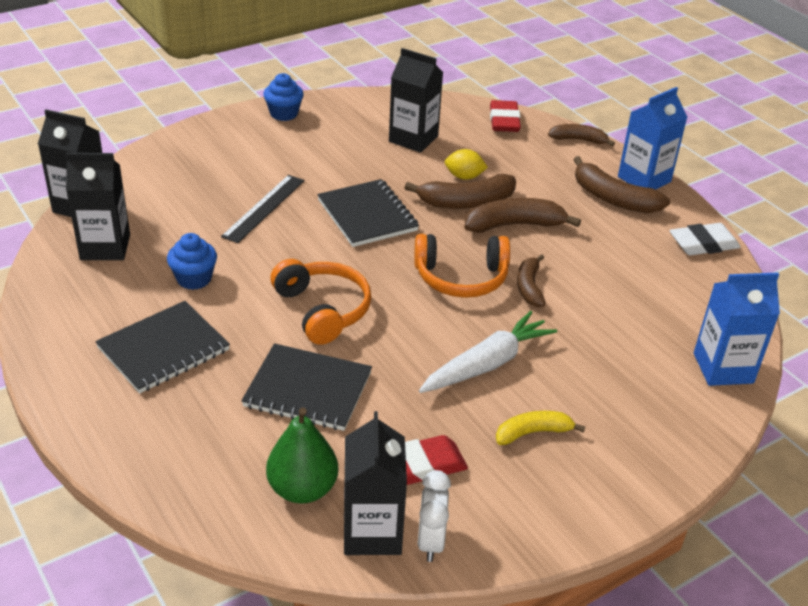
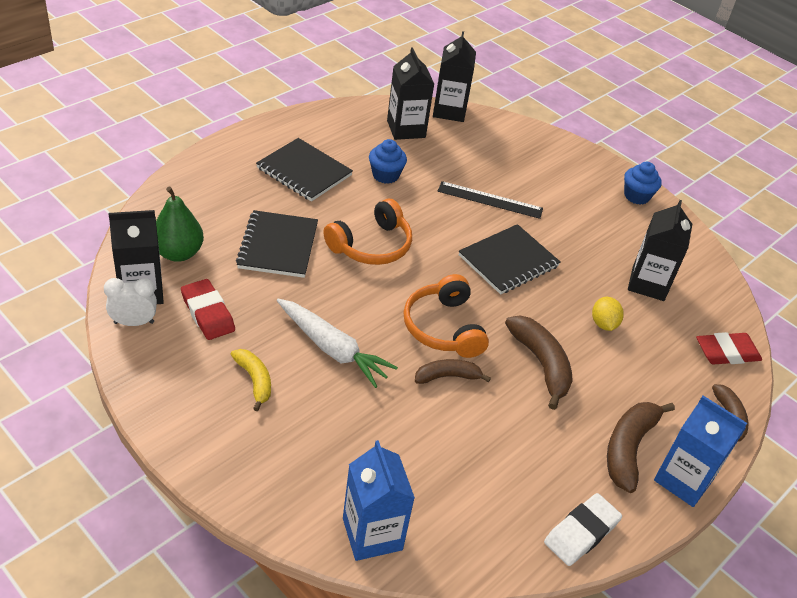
camera: 75 degrees right, 5 degrees up
(466, 202) = (561, 327): brown banana -> none
(703, 244) = (581, 532): white eraser -> white eraser turned 75 degrees clockwise

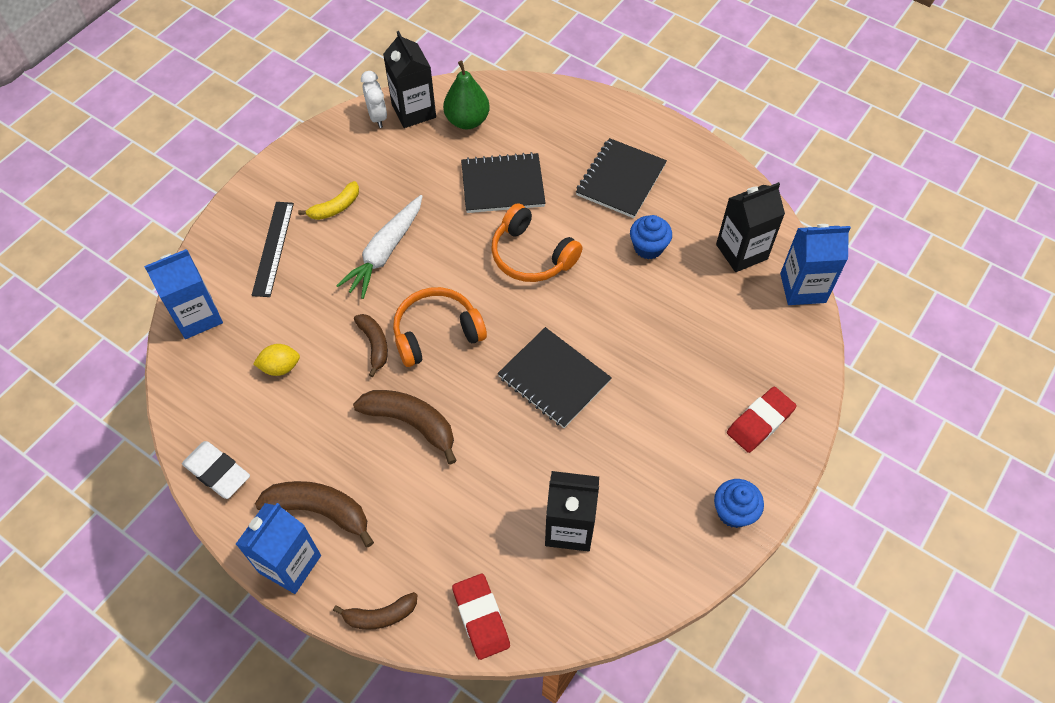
camera: 85 degrees right, 15 degrees up
(208, 313) = (402, 159): red eraser -> red eraser (760, 422)
(449, 111) = (803, 288): black carton -> blue carton
(490, 200) = (651, 350): black ruler -> black ruler (273, 248)
(541, 364) = (411, 423): brown banana -> brown banana turned 120 degrees counterclockwise
(603, 324) = (487, 480): yellow lemon -> yellow lemon (280, 367)

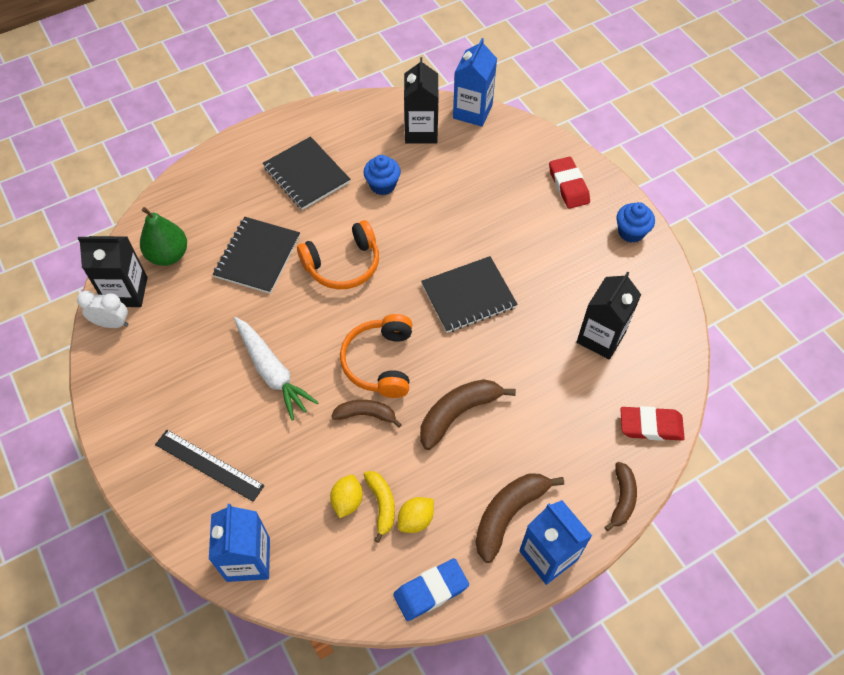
camera: 65 degrees left, 0 degrees up
(217, 472) = (431, 591): white eraser -> blue eraser
(283, 431) = (416, 519): none -> yellow lemon
(335, 207) = (195, 395): yellow banana -> yellow banana (381, 505)

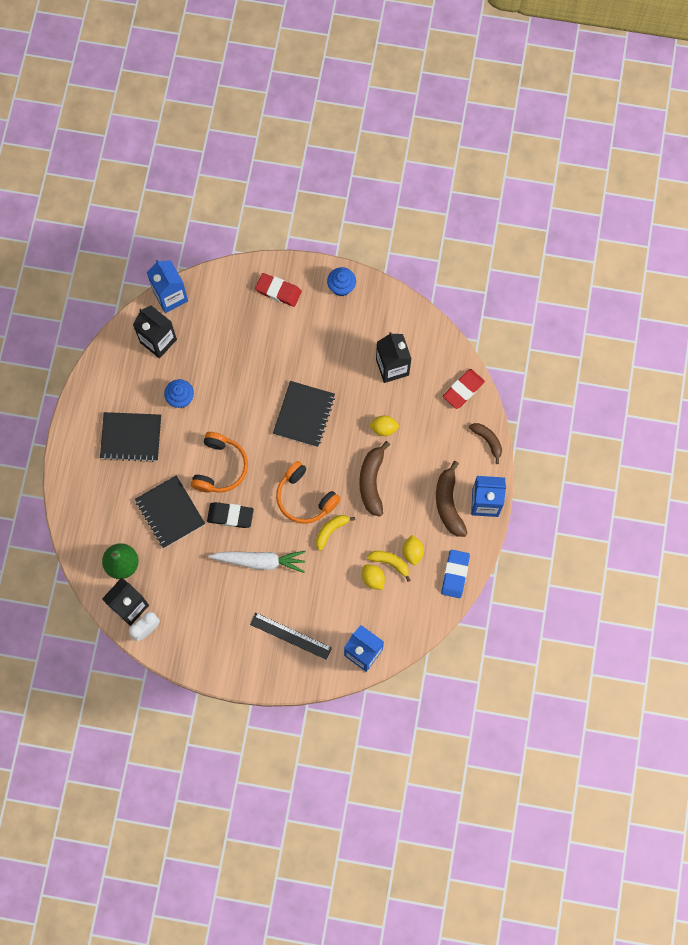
camera: 50 degrees left, 15 degrees up
(209, 465) = (290, 636): black ruler -> black ruler turned 45 degrees clockwise
(299, 309) = (230, 516): none -> black eraser
(366, 415) = (331, 531): brown banana -> yellow banana
(528, 380) = (384, 428): none -> yellow lemon

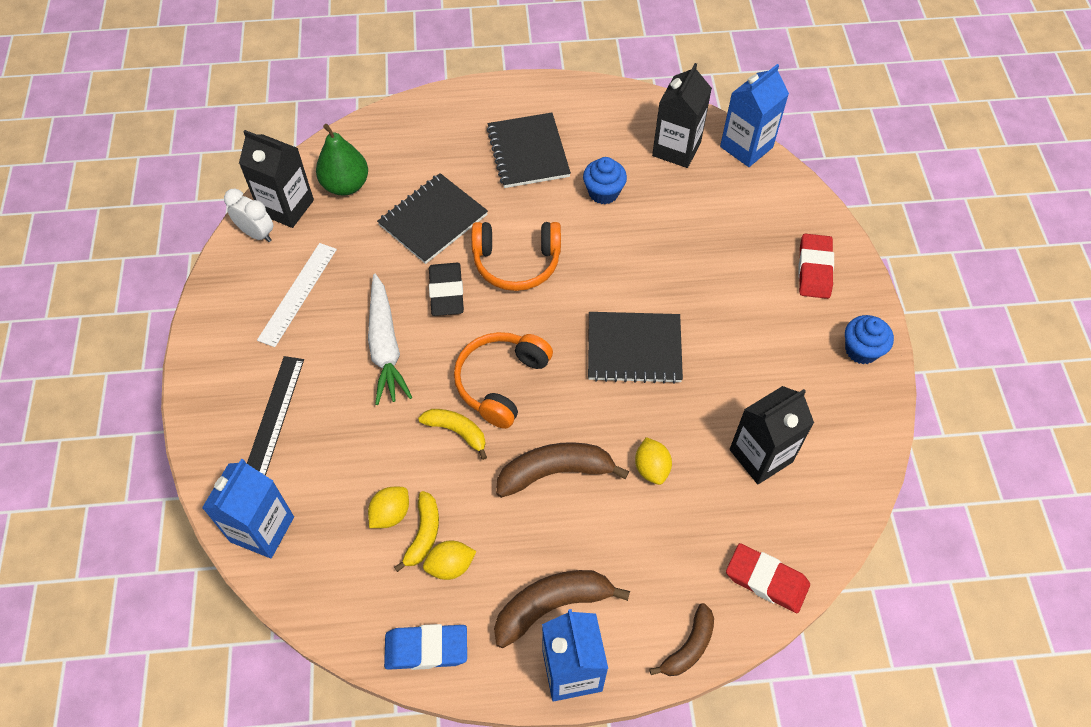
camera: 75 degrees right, 15 degrees down
(204, 609) = (297, 293): none -> white ruler

